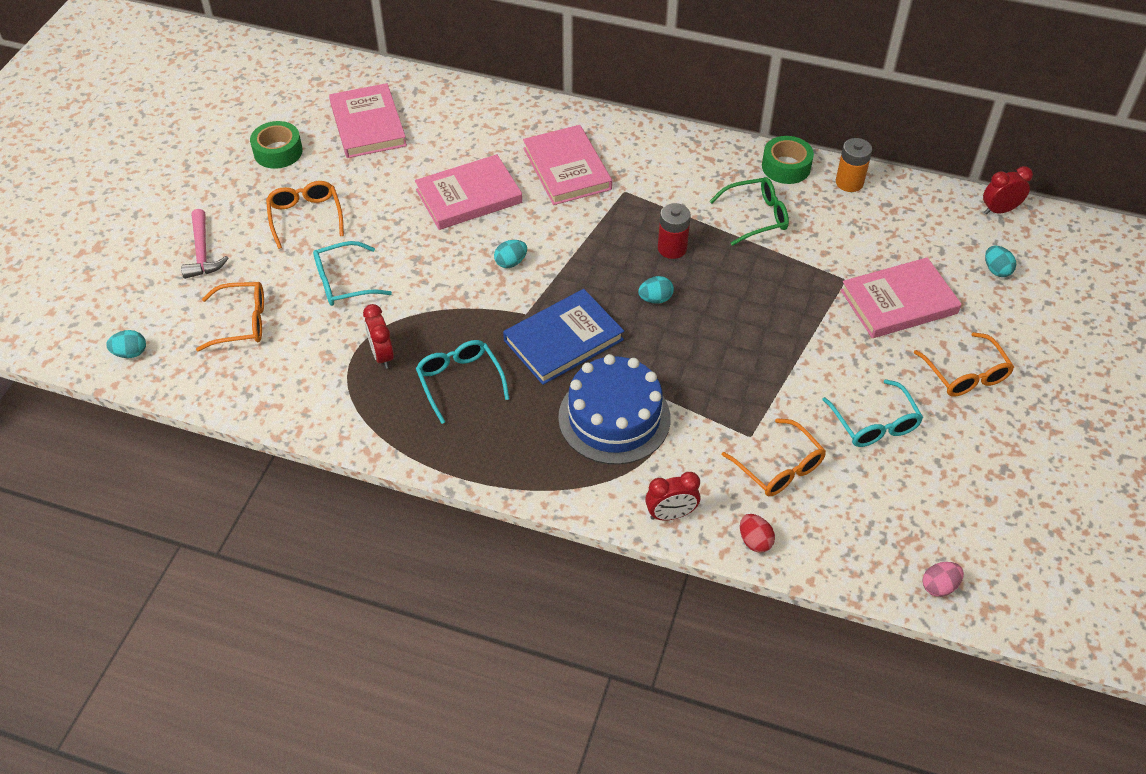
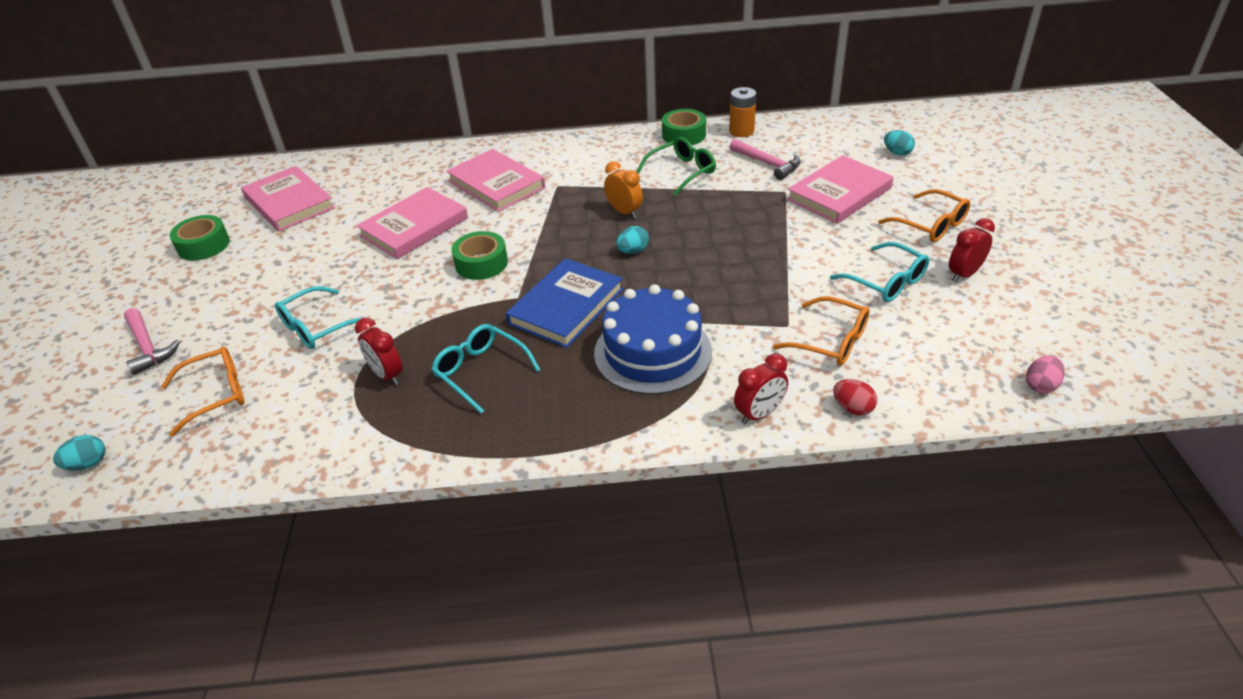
camera: 20 degrees left, 10 degrees down
(305, 217) = (253, 287): orange glasses -> none
(511, 262) = (481, 263): turquoise egg -> green tape
(672, 248) = (624, 212): red battery -> orange clock
(849, 237) = (767, 164): none -> pink hammer
(999, 210) = (868, 117): red clock -> red clock (964, 274)

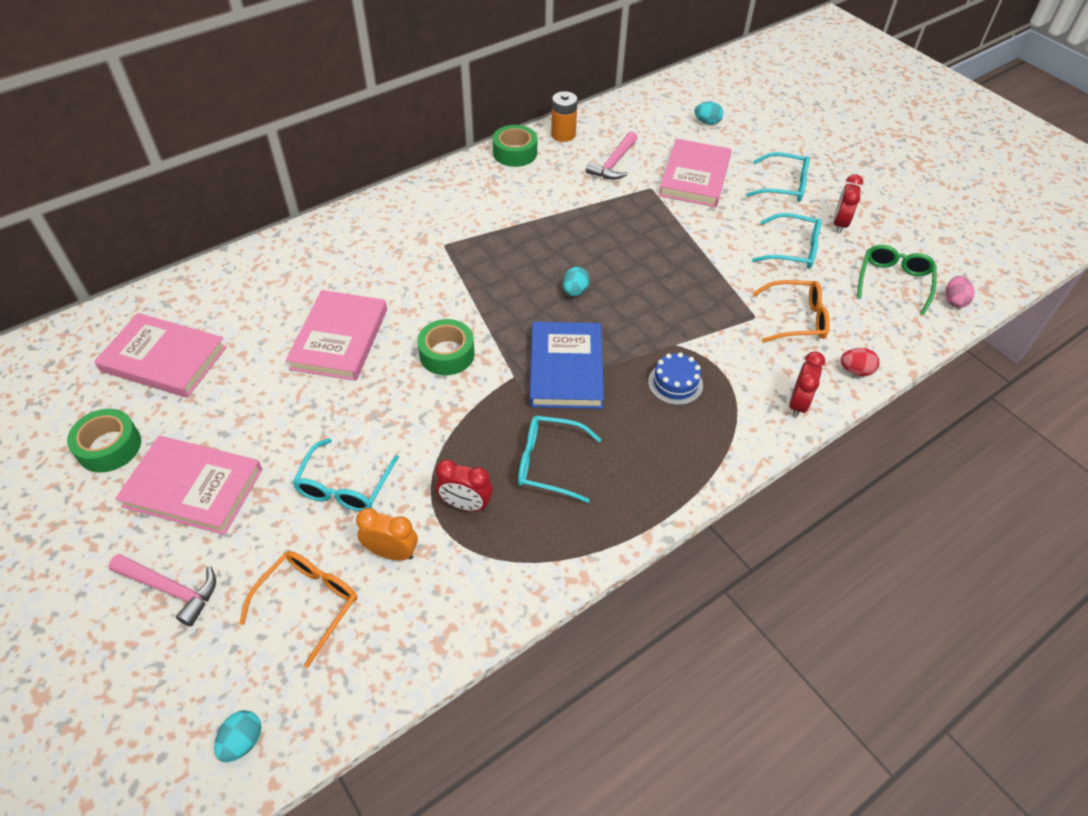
camera: 35 degrees left, 10 degrees up
(496, 184) = (380, 262): pink book -> pink book (193, 487)
(624, 212) = (532, 253): orange clock -> orange clock (392, 552)
(652, 352) = (675, 383): blue cake -> blue cake, size x0.50
(682, 172) = (547, 194): green glasses -> green glasses (893, 282)
(767, 164) = (613, 163): pink hammer -> pink hammer turned 105 degrees clockwise
(930, 225) = (784, 186): orange glasses -> turquoise glasses

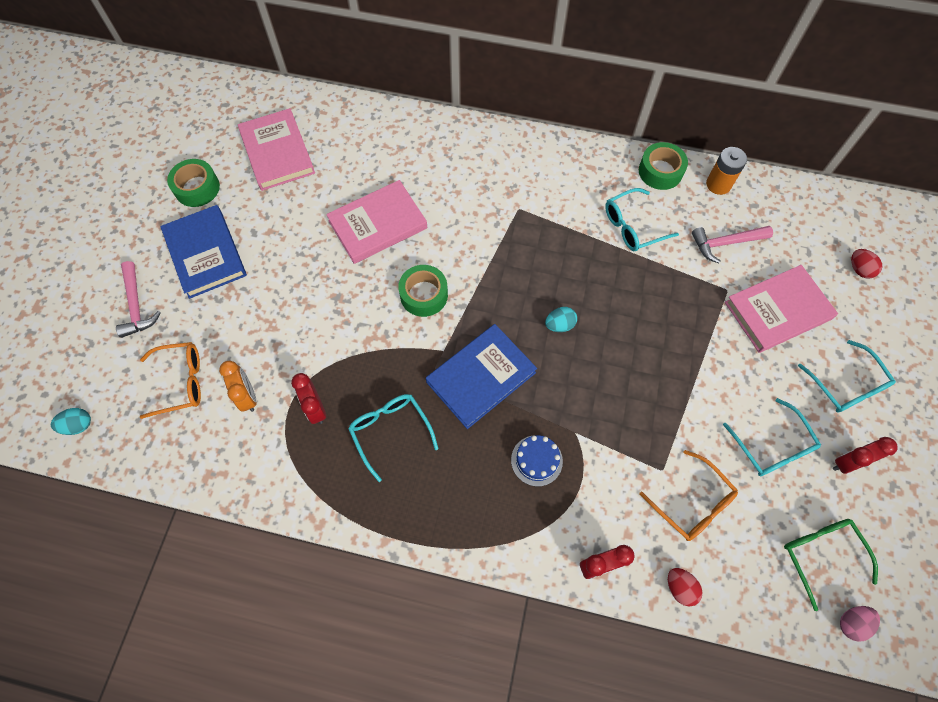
camera: 50 degrees right, 15 degrees up
(193, 487) = (205, 254): pink book -> blue book
(345, 486) = (272, 329): turquoise glasses -> turquoise glasses (633, 226)
(707, 122) = (859, 269): turquoise egg -> red egg
(893, 282) = (821, 554): green glasses -> green glasses turned 90 degrees counterclockwise

